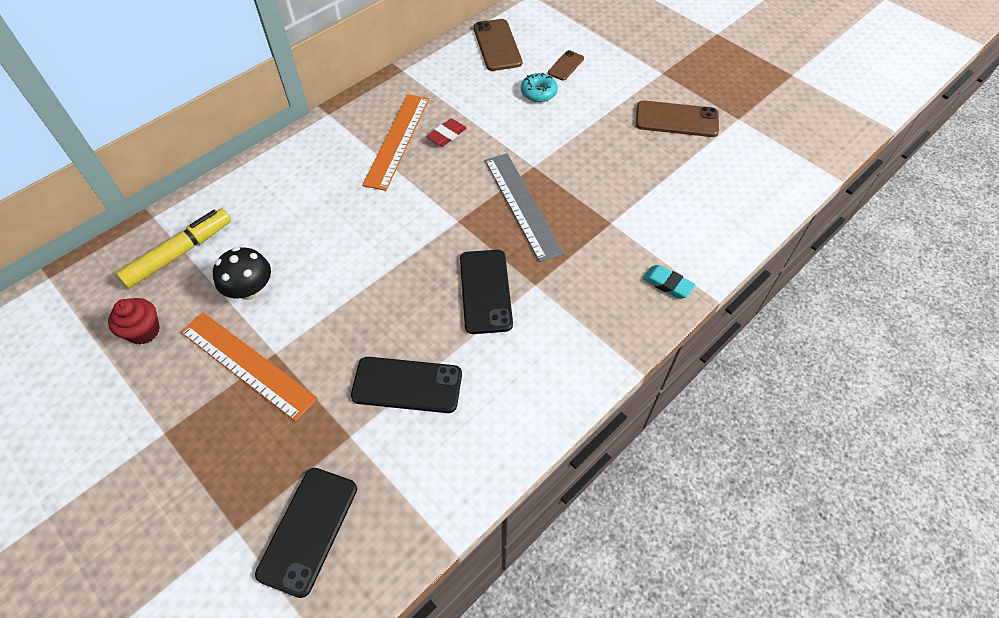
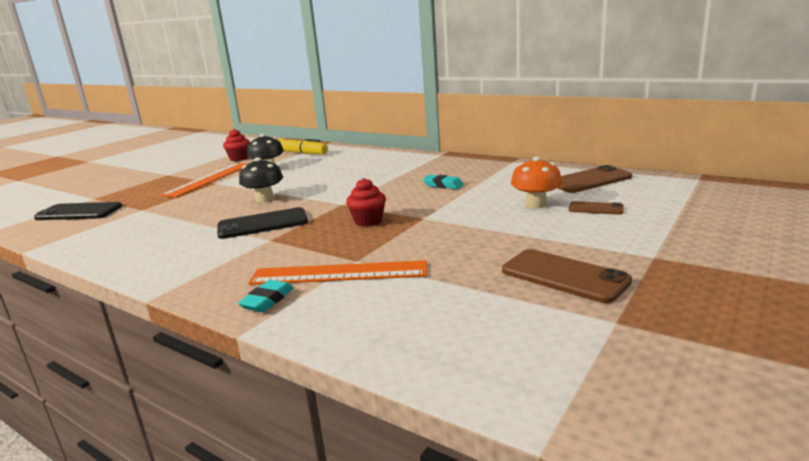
camera: 80 degrees right, 35 degrees down
(394, 291) = (264, 199): none -> black mushroom
(397, 140) = (425, 174): orange ruler -> orange ruler (339, 273)
(407, 385) = (176, 216): black phone -> none
(447, 135) = (443, 185): red eraser -> turquoise eraser
(522, 205) = (368, 221): grey ruler -> red cupcake
(538, 92) = (535, 204): turquoise donut -> orange mushroom
(676, 119) = (564, 276): brown phone -> brown phone turned 45 degrees counterclockwise

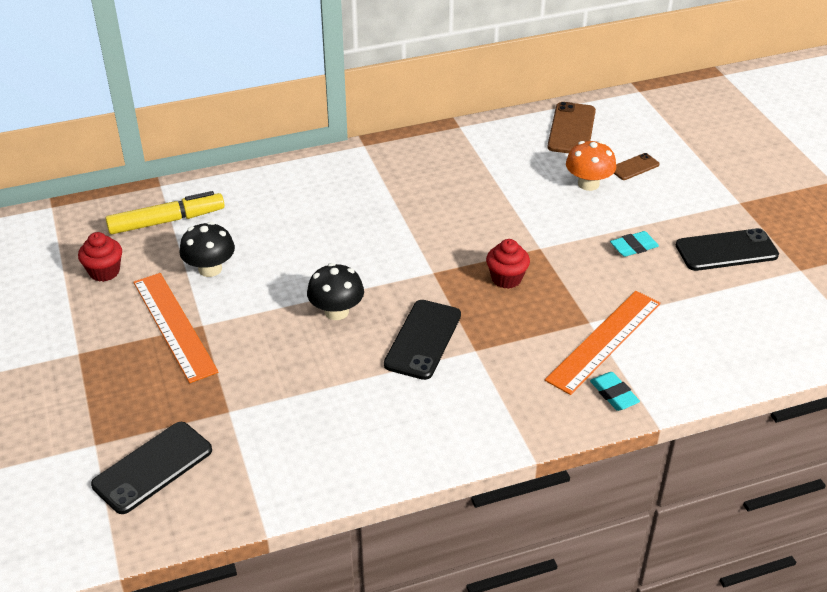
camera: 55 degrees left, 20 degrees up
(443, 185) = (468, 196): turquoise eraser -> turquoise eraser (633, 247)
(564, 276) = (726, 250): brown phone -> black phone

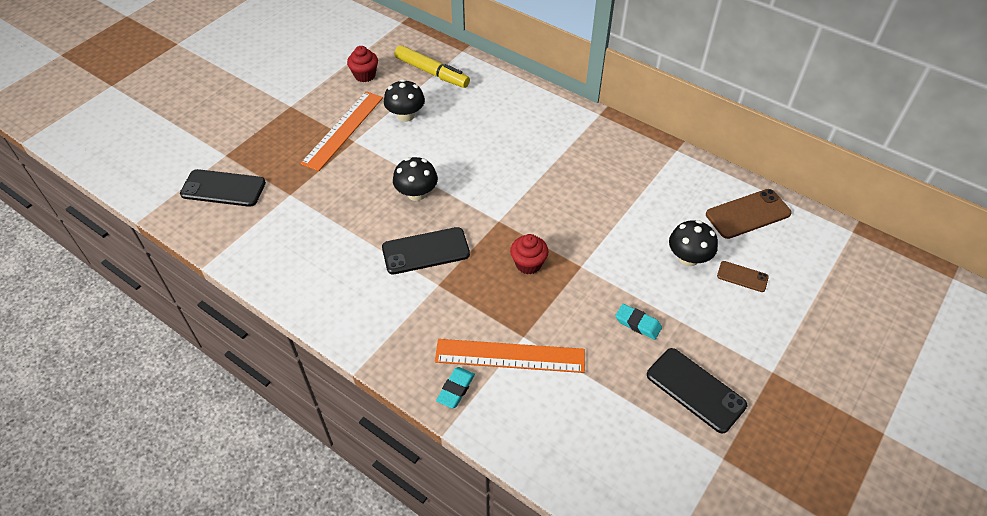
camera: 55 degrees right, 10 degrees up
(588, 184) = (688, 258): orange mushroom -> black mushroom

